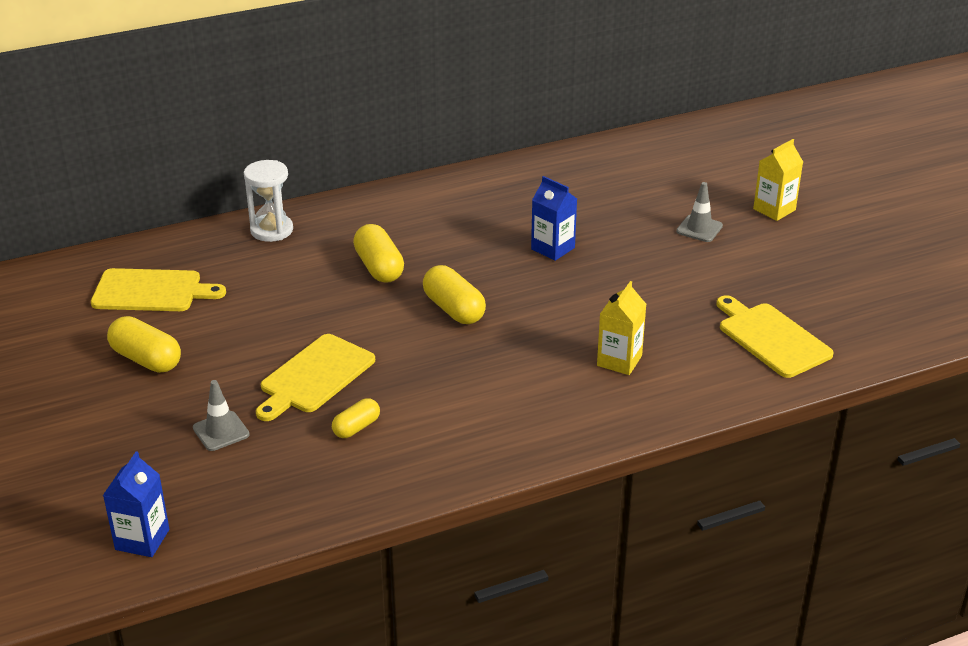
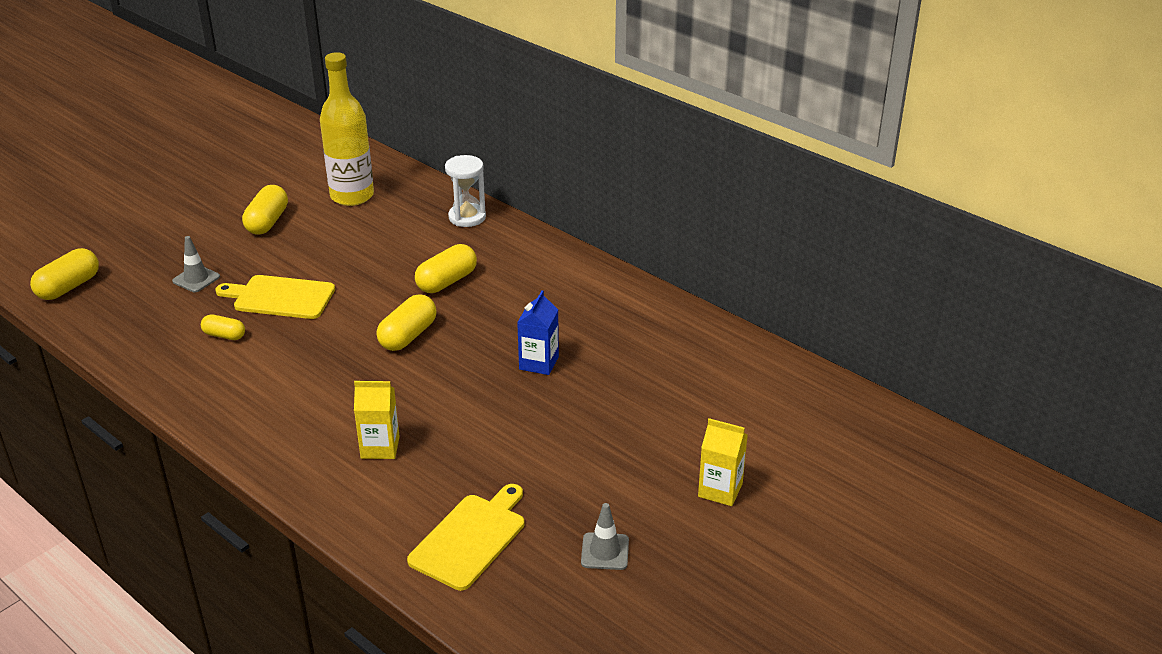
camera: 65 degrees right, 0 degrees up
(142, 539) = (69, 287): blue carton -> yellow capsule
(152, 291) = (352, 196): yellow cutting board -> yellow bottle
(699, 229) = (640, 445): grey traffic cone -> grey traffic cone (605, 551)

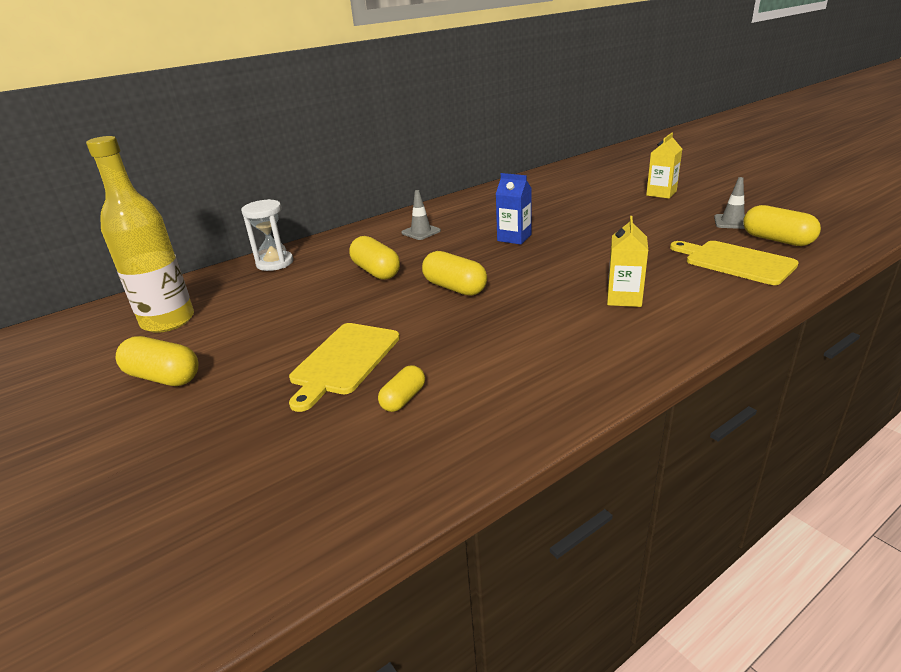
camera: 75 degrees left, 5 degrees down
(69, 287) = (161, 592): yellow capsule -> yellow capsule (777, 240)
(196, 279) = (253, 431): grey traffic cone -> grey traffic cone (421, 232)

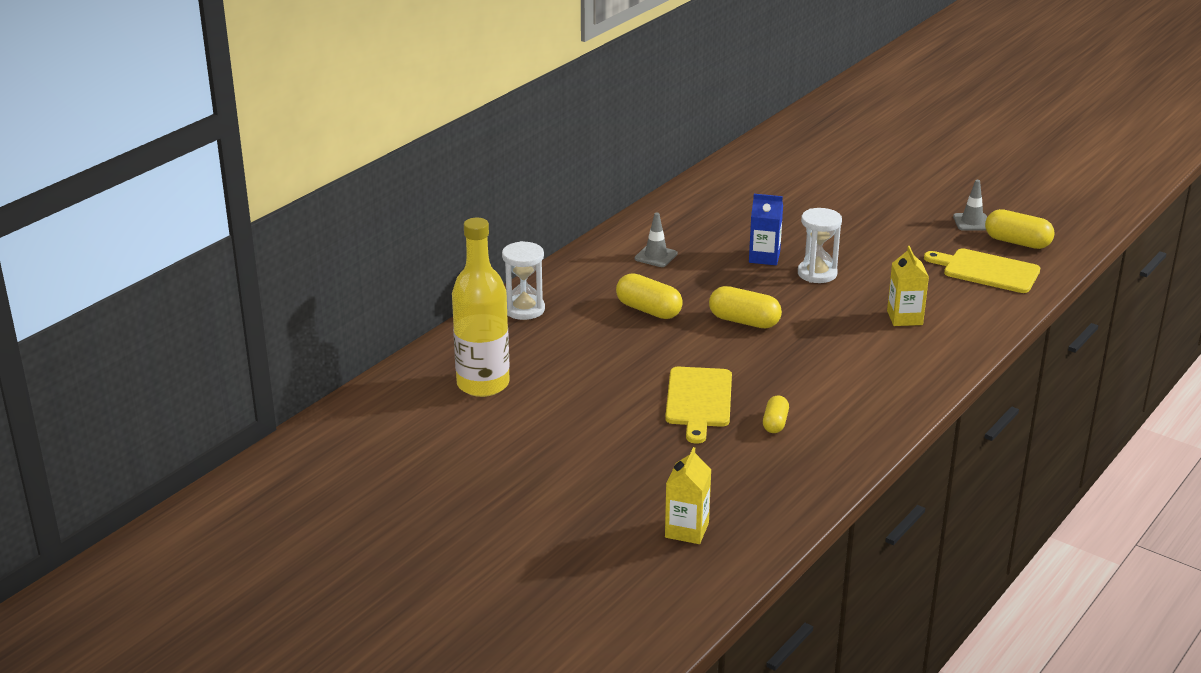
camera: 20 degrees left, 0 degrees up
(163, 377) = (547, 433): yellow capsule -> none
(555, 253) = (817, 273): none -> white hourglass
(661, 193) = (889, 185): yellow carton -> yellow carton (687, 530)

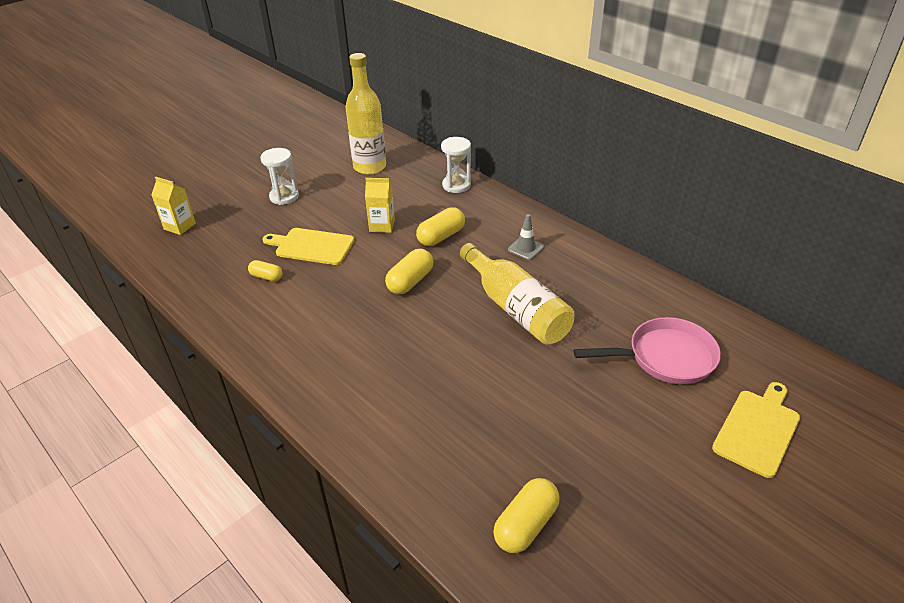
camera: 100 degrees right, 10 degrees up
(764, 257) = (516, 308): blue carton -> yellow bottle
(801, 187) = (665, 357): none -> pink pan
(817, 273) = (480, 337): white hourglass -> white hourglass (284, 197)
(904, 318) = (386, 380): yellow carton -> yellow carton (382, 226)
(972, 222) = (581, 491): grey traffic cone -> none
(987, 271) = (462, 472): yellow cutting board -> yellow cutting board (757, 429)

